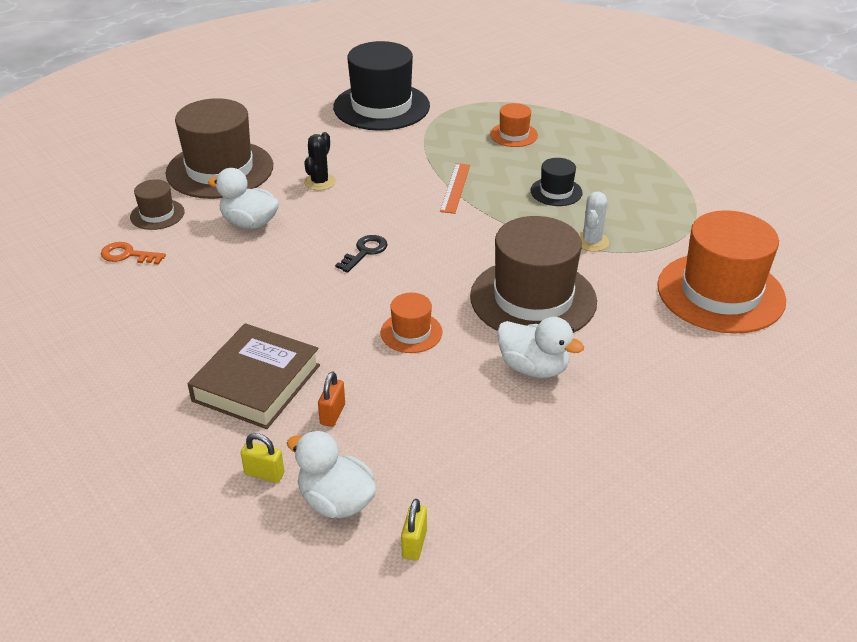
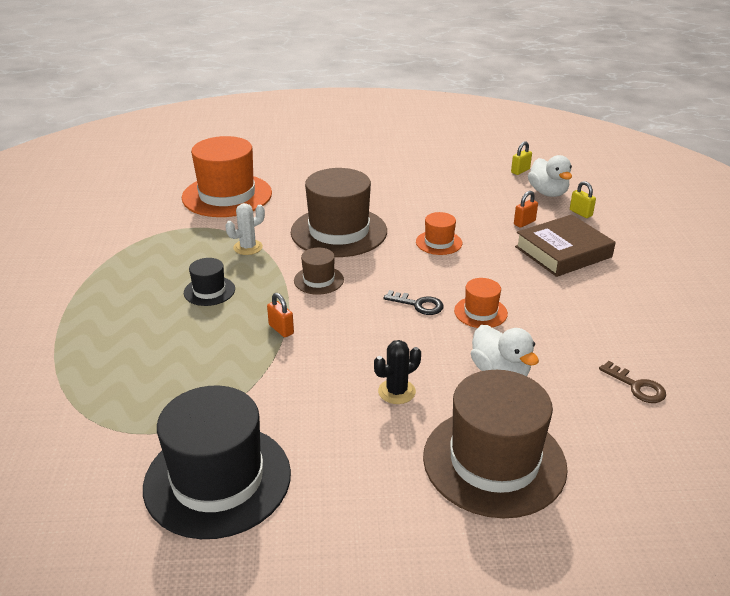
camera: 145 degrees left, 5 degrees down
(127, 255) = (637, 386): orange key -> brown key
(157, 214) = (593, 425): brown hat -> brown hat (318, 280)
(365, 252) = (418, 305): black key -> black key turned 135 degrees counterclockwise
(455, 188) = (281, 329): orange ruler -> orange padlock
(513, 135) = (148, 363): orange hat -> orange hat (480, 312)
(533, 368) = (386, 203): white duck -> none

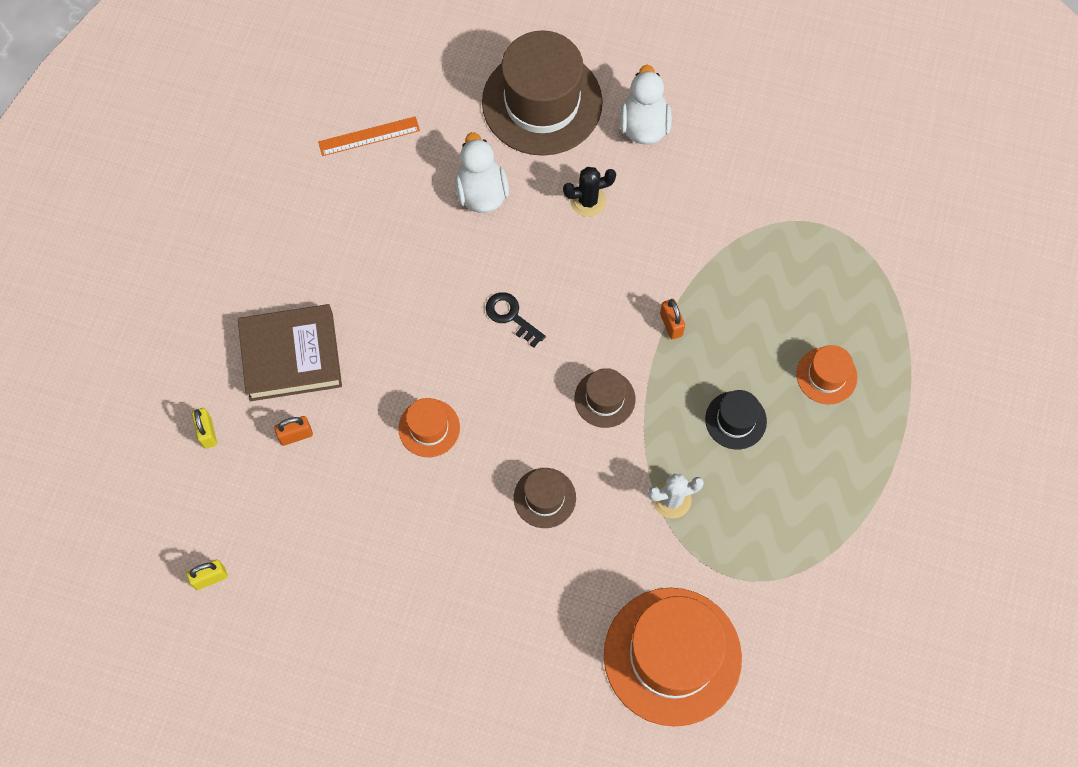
camera: 160 degrees left, 35 degrees up
(217, 479) = (769, 156): black hat -> none
(339, 232) = (544, 498): brown hat -> brown hat, size x0.47
(480, 312) = (451, 282): orange hat -> orange hat (826, 375)
(548, 193) = (214, 499): white duck -> white duck (644, 125)
(637, 386) = (369, 136): brown key -> orange ruler

